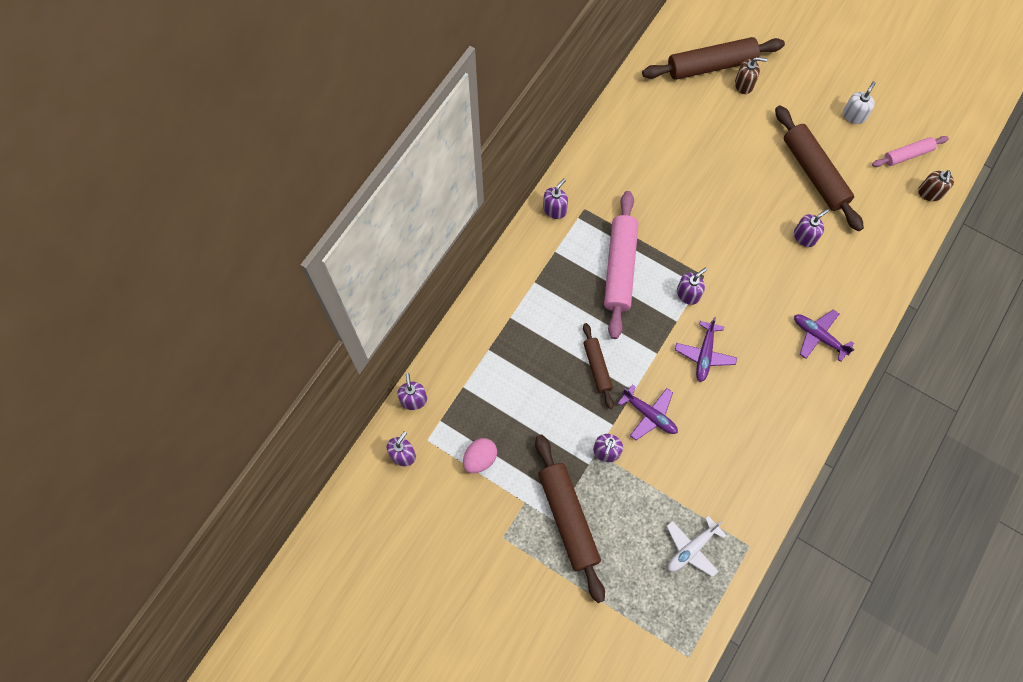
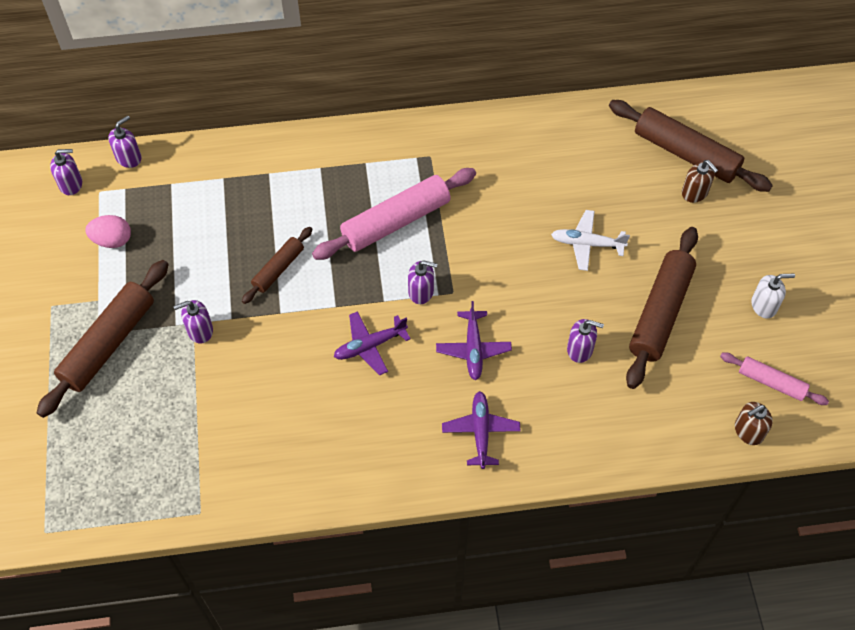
camera: 50 degrees right, 10 degrees down
(555, 209) = (407, 135): purple soap dispenser -> none
(649, 415) = (267, 341): purple plane -> purple plane (473, 349)
(691, 548) = (158, 464): white plane -> white plane (586, 244)

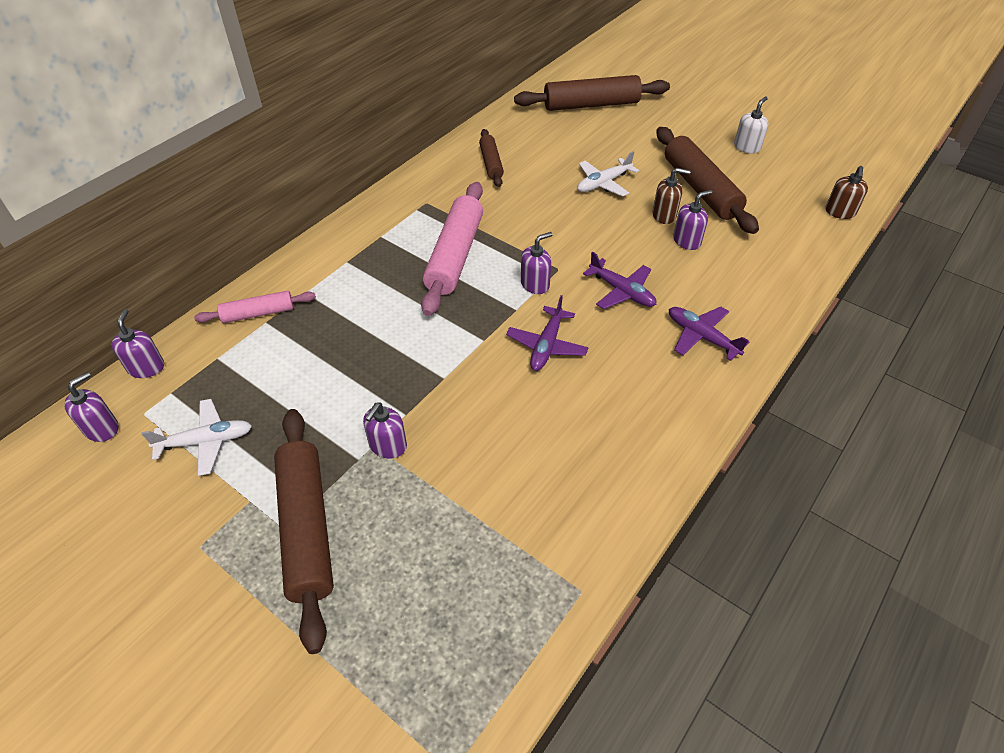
camera: 45 degrees left, 10 degrees down
(112, 240) = (206, 441): pink egg -> white plane
(278, 269) = (401, 349): brown rolling pin -> brown rolling pin (491, 163)
(695, 192) = (625, 119): brown soap dispenser -> brown soap dispenser (664, 215)
(771, 382) = (810, 180): pink rolling pin -> pink rolling pin (258, 313)

